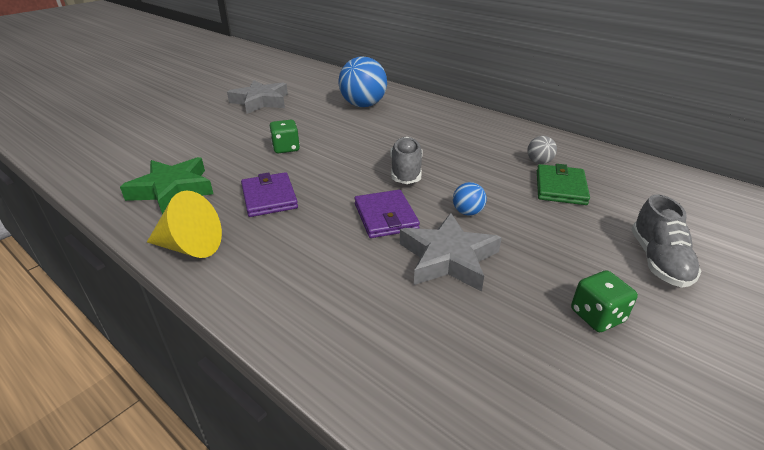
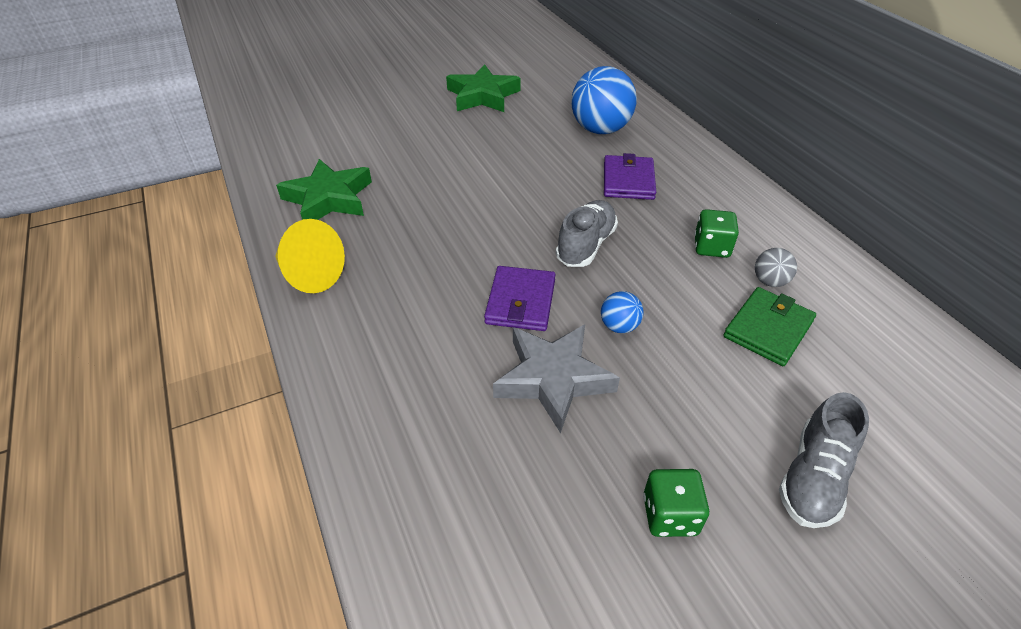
camera: 25 degrees right, 10 degrees up
(260, 101) = (482, 96): grey star -> green star
(269, 197) = (415, 237): purple wallet -> purple wallet (628, 181)
(286, 148) = (471, 173): green dice -> green dice (711, 247)

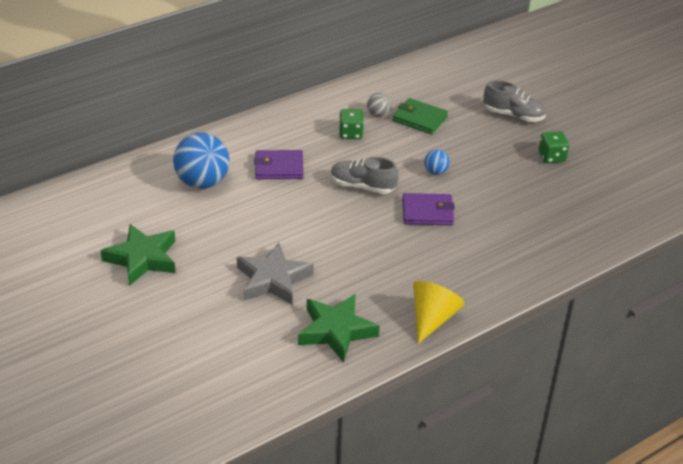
camera: 100 degrees left, 5 degrees down
(553, 378) = (485, 195): grey star -> grey star (273, 279)

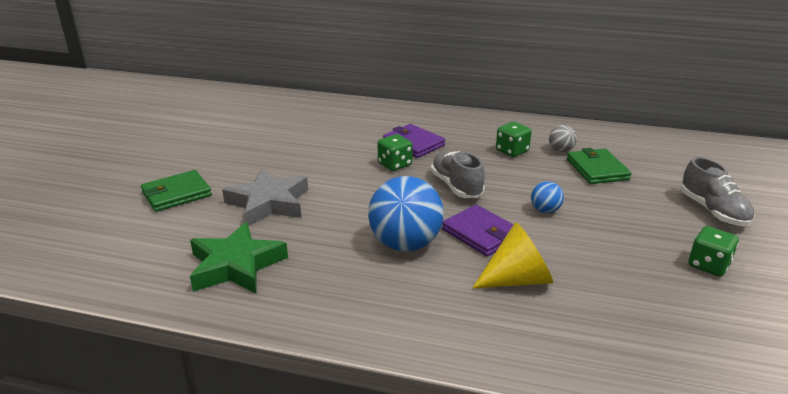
camera: 50 degrees right, 10 degrees down
(142, 258) = (224, 145): green star -> none
(197, 318) = (177, 194): none -> green wallet
(202, 182) = (345, 127): blue ball -> blue ball (405, 244)
(297, 194) = (394, 164): none -> green dice
(432, 318) = (325, 315): yellow cone -> yellow cone (517, 279)

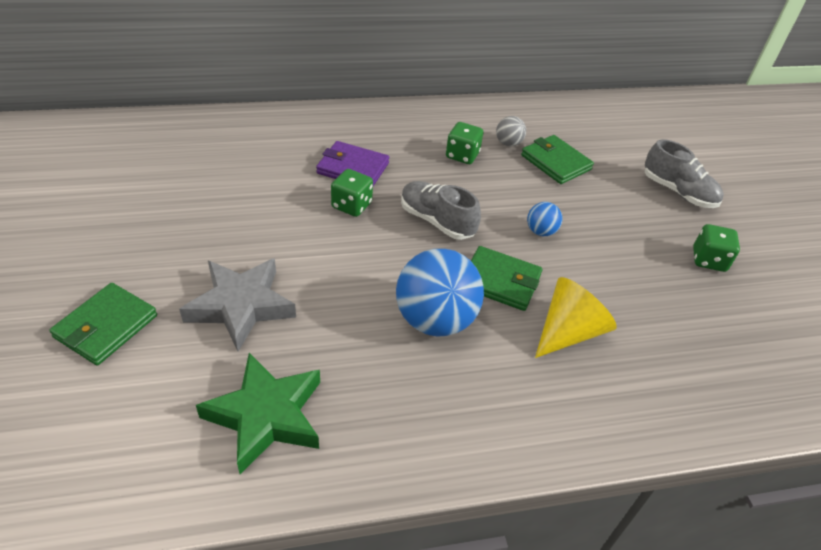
camera: 30 degrees left, 15 degrees up
(481, 233) = (500, 281): purple wallet -> green wallet

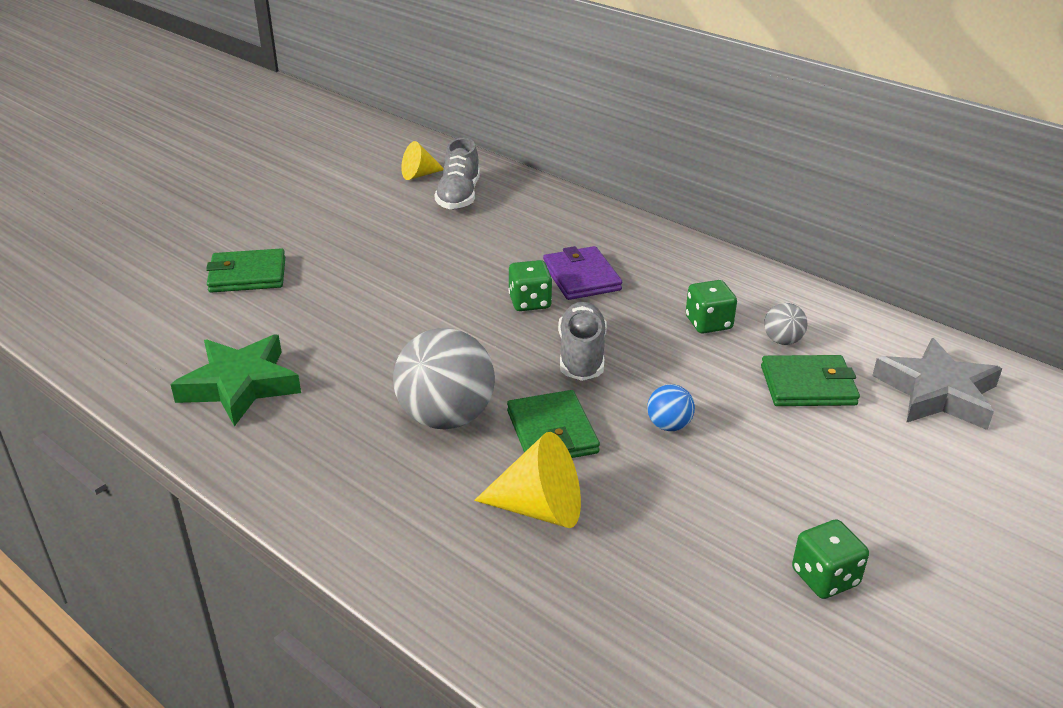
camera: 55 degrees right, 10 degrees down
(109, 153) = (419, 175): none -> yellow cone
(241, 306) = (336, 315): grey star -> grey star (937, 393)
(435, 320) = (446, 417): blue ball -> grey ball
(556, 162) = (808, 385): green wallet -> green wallet turned 75 degrees clockwise
(678, 192) = (922, 502): grey shoe -> grey shoe (459, 196)

